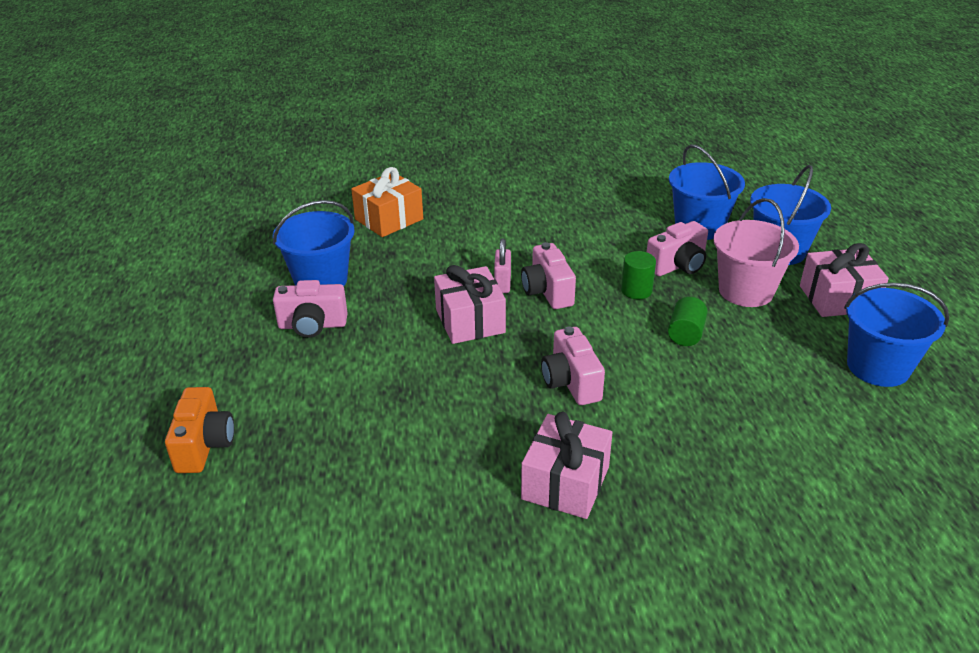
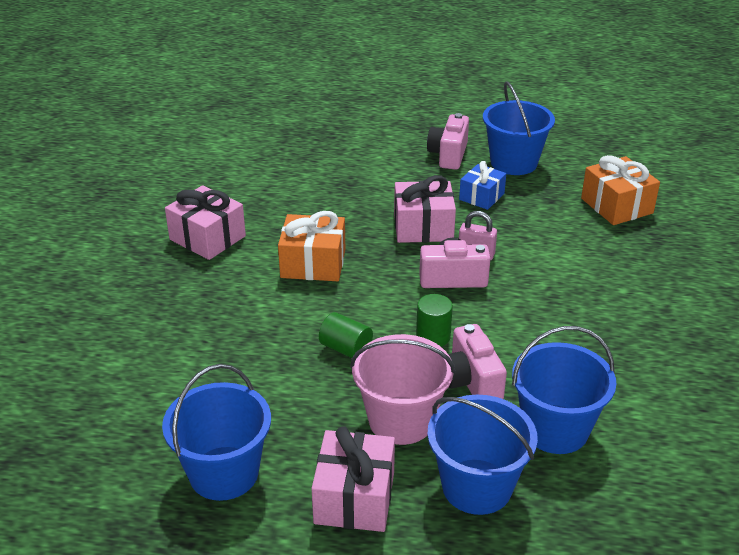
camera: 105 degrees right, 0 degrees up
(204, 445) = (333, 112): orange camera -> none
(397, 292) = (481, 196): none -> blue gift
(571, 382) = (313, 263): pink camera -> orange gift

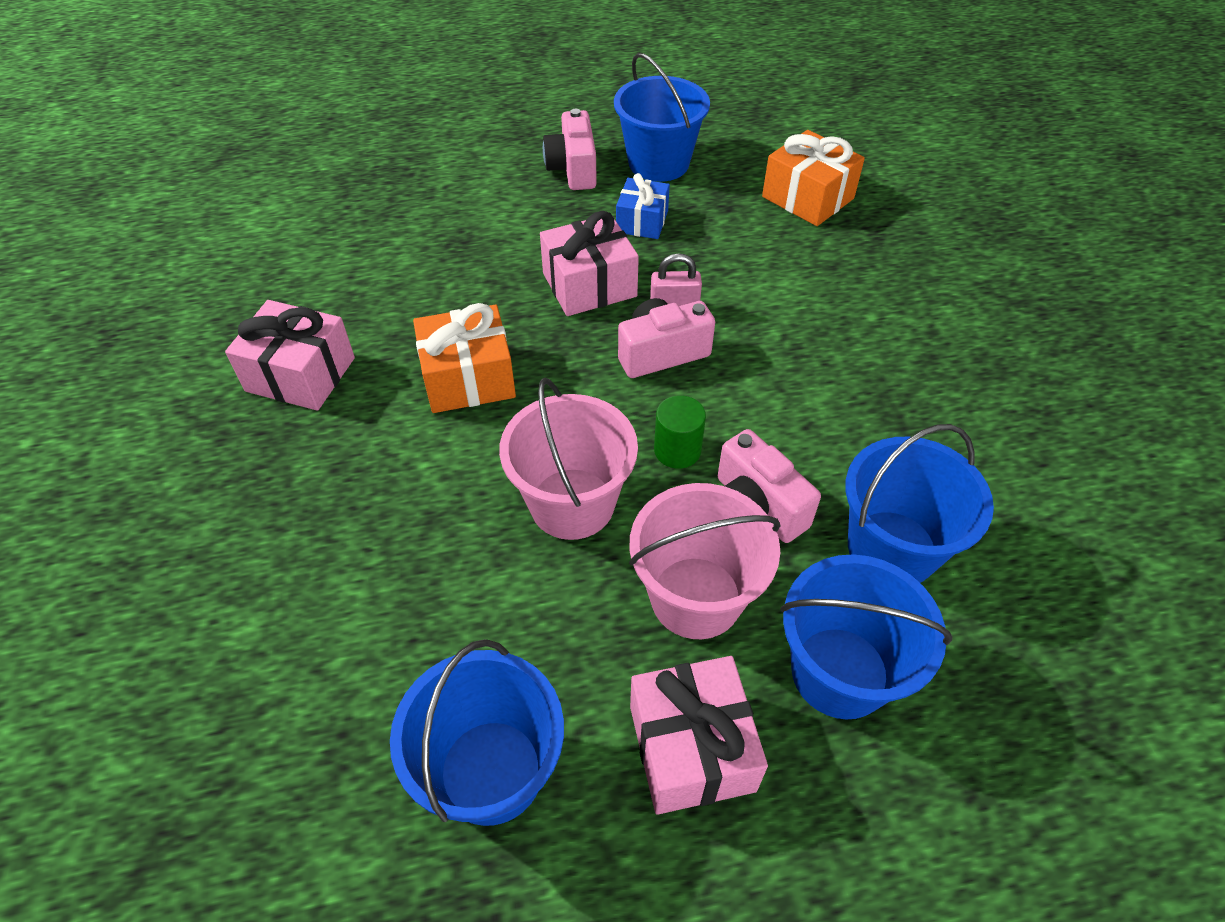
camera: 20 degrees left, 15 degrees up
(346, 349) = (572, 503): green cylinder -> pink bucket

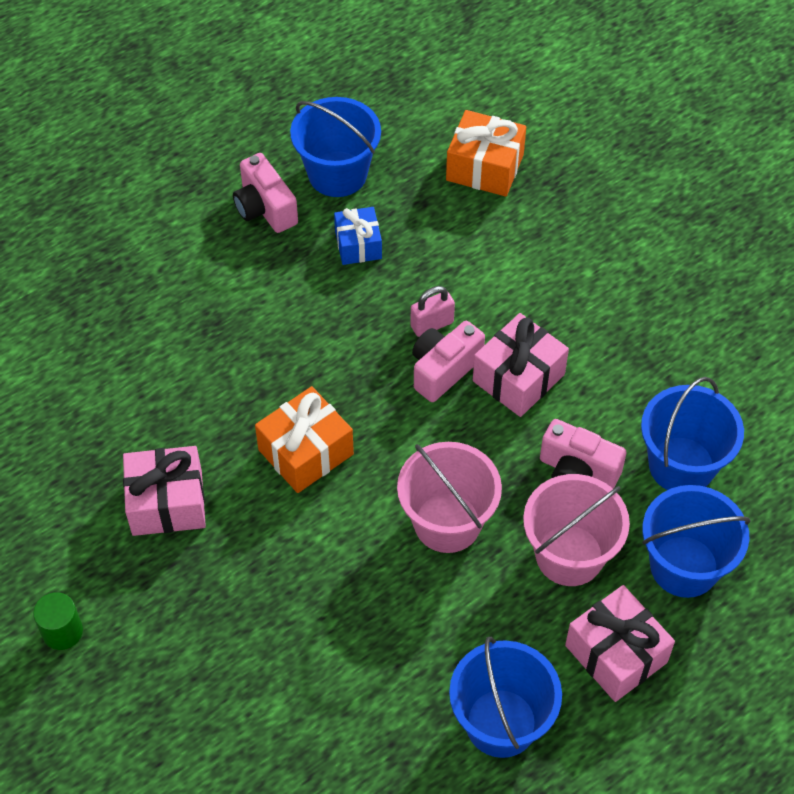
camera: 25 degrees left, 5 degrees up
(589, 285) = (350, 327): pink gift -> pink gift (518, 378)
(677, 450) = (499, 449): green cylinder -> green cylinder (62, 631)

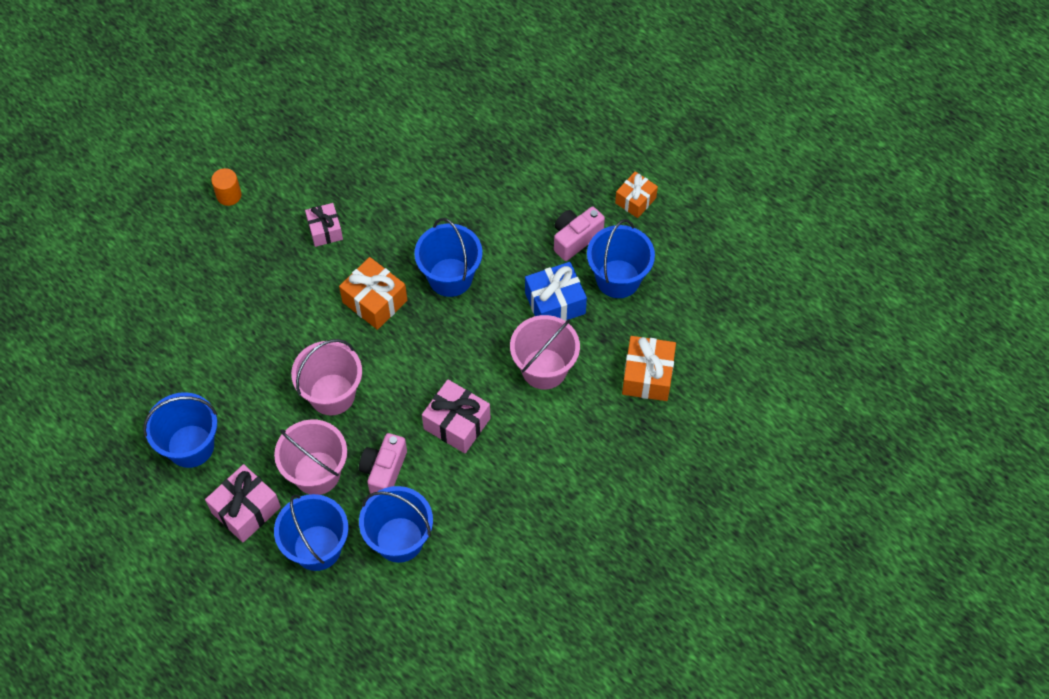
camera: 80 degrees right, 5 degrees up
(62, 631) = (229, 195): green cylinder -> orange cylinder
(167, 502) = (325, 230): pink gift -> pink gift, size x0.67
(224, 137) = (635, 200): none -> orange gift
(289, 356) = (450, 277): none -> blue bucket
(358, 245) = (555, 303): blue gift -> blue gift, size x1.50
(432, 324) = (493, 361): pink padlock -> none
(443, 370) = (455, 374): pink camera -> none
(454, 271) = (544, 369): none -> pink bucket

